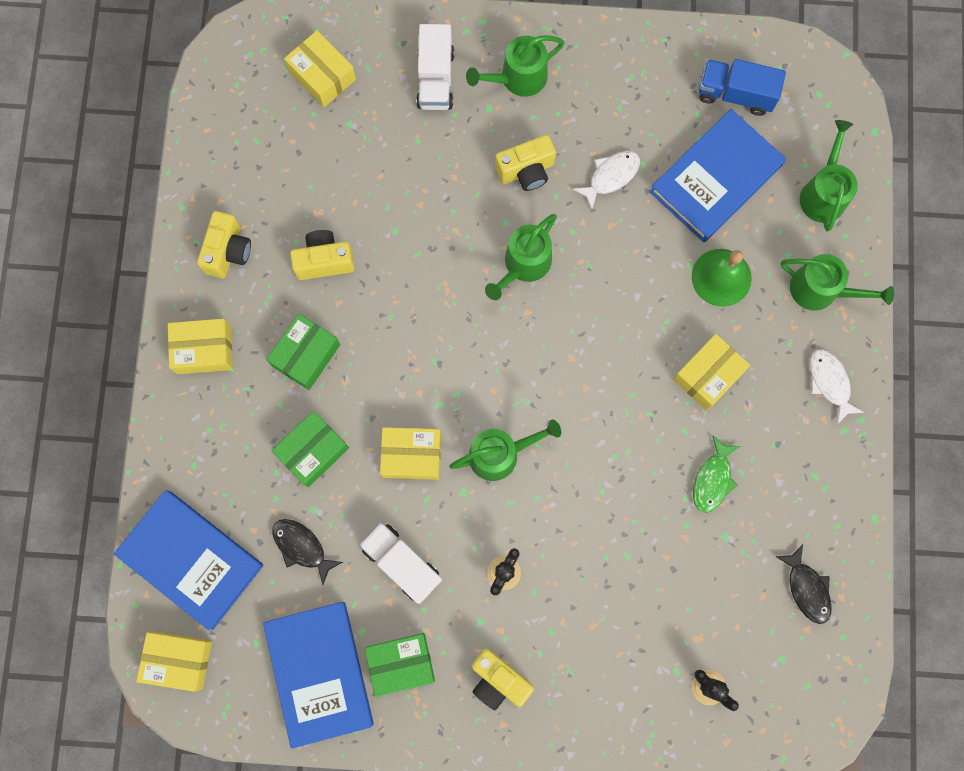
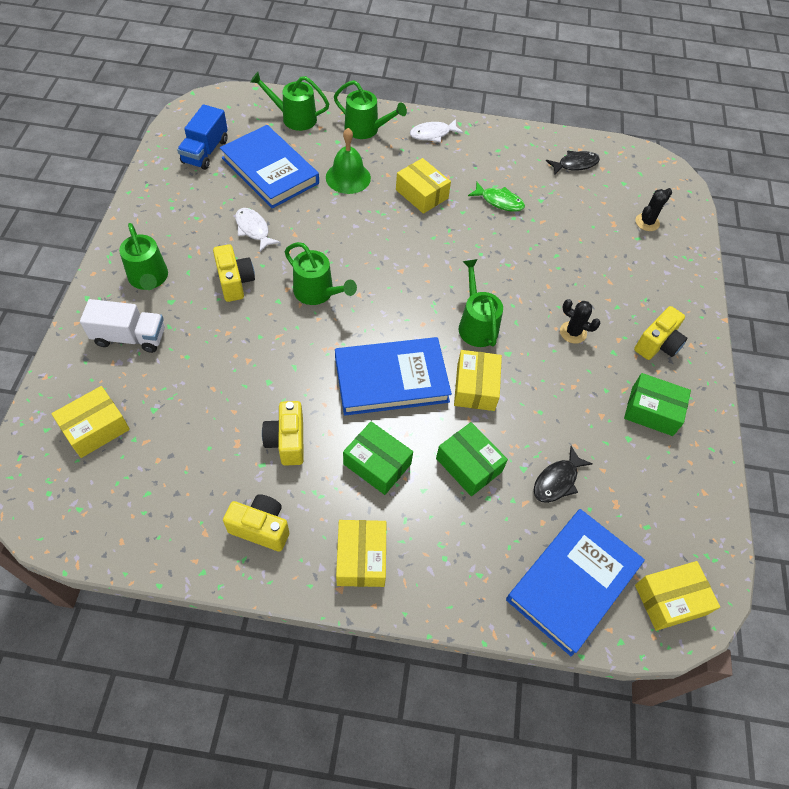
camera: 90 degrees left, 20 degrees down
(178, 660) = (670, 599): yellow box -> yellow box turned 60 degrees clockwise
(320, 673) = (667, 474): blue book -> blue book (391, 379)
(401, 663) = (652, 411): green box -> green box turned 60 degrees counterclockwise
(402, 563) = (568, 402): white truck -> none
(820, 290) = (366, 129): green watering can -> green watering can turned 90 degrees clockwise

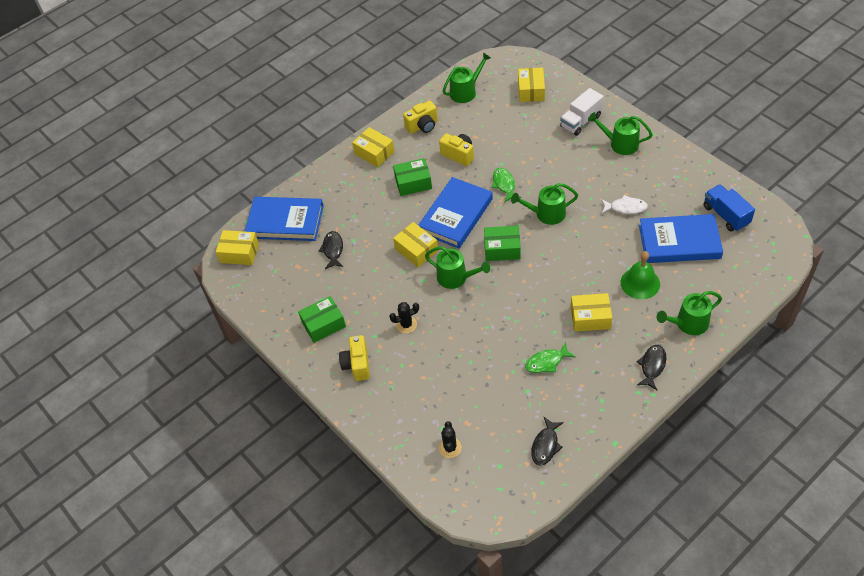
camera: 140 degrees right, 5 degrees down
(235, 282) = (586, 180): yellow camera -> none
(294, 118) = (732, 284): green watering can -> green watering can (465, 92)
(302, 358) = (504, 184): none -> green fish
(433, 134) = (652, 366): white fish -> black fish
(469, 465) = (377, 218): green box -> green box (502, 249)
(572, 582) = (285, 221): blue book -> blue book turned 75 degrees counterclockwise
(670, 599) = (239, 253): yellow box -> yellow box turned 75 degrees clockwise

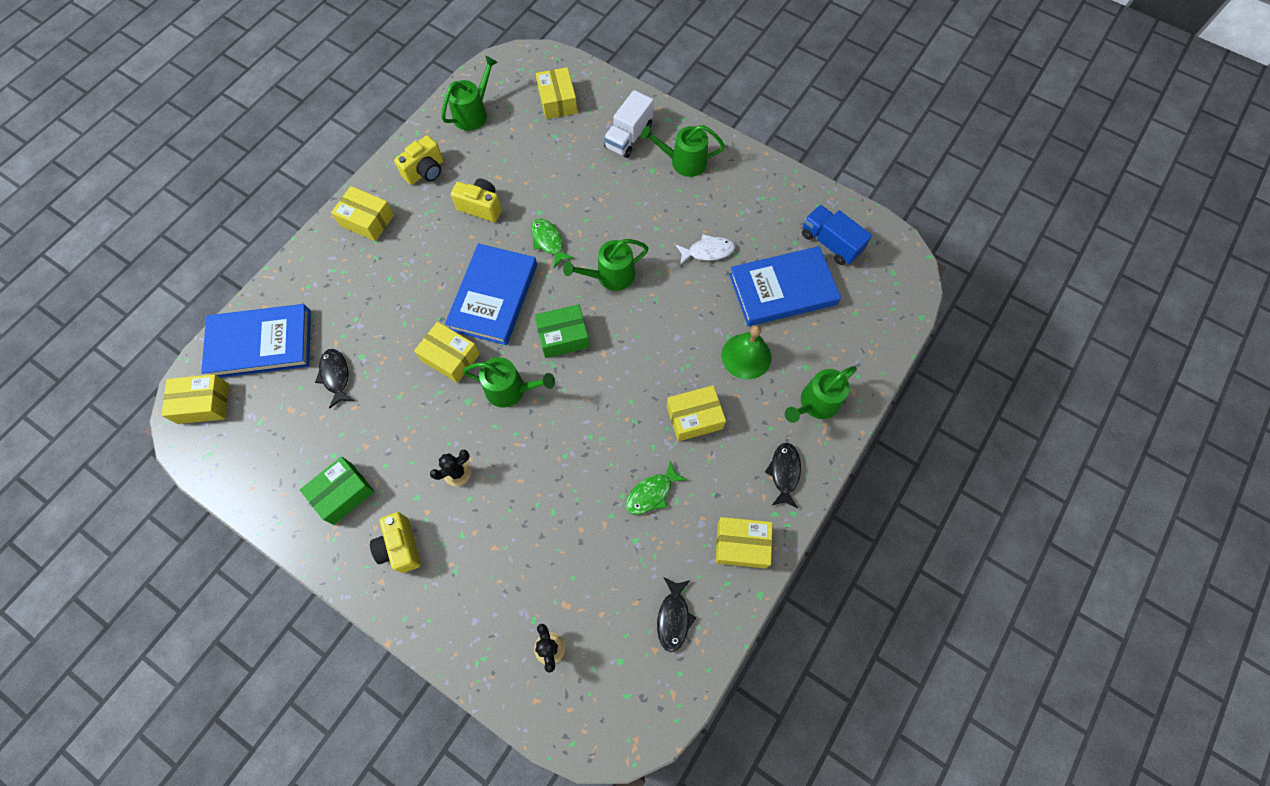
camera: 20 degrees left, 15 degrees up
(413, 183) = (428, 257): green box -> none
(608, 408) = (741, 545): none -> yellow box

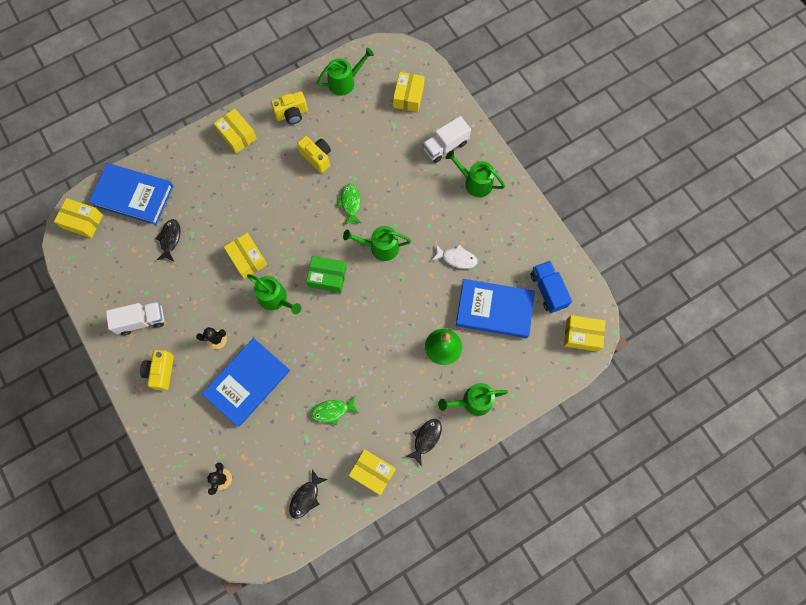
camera: 25 degrees right, 5 degrees up
(343, 493) = (141, 321): green box -> white truck
(494, 297) = (295, 228): blue book -> blue book (247, 383)
(694, 417) = (386, 373): yellow box -> yellow box (582, 335)

